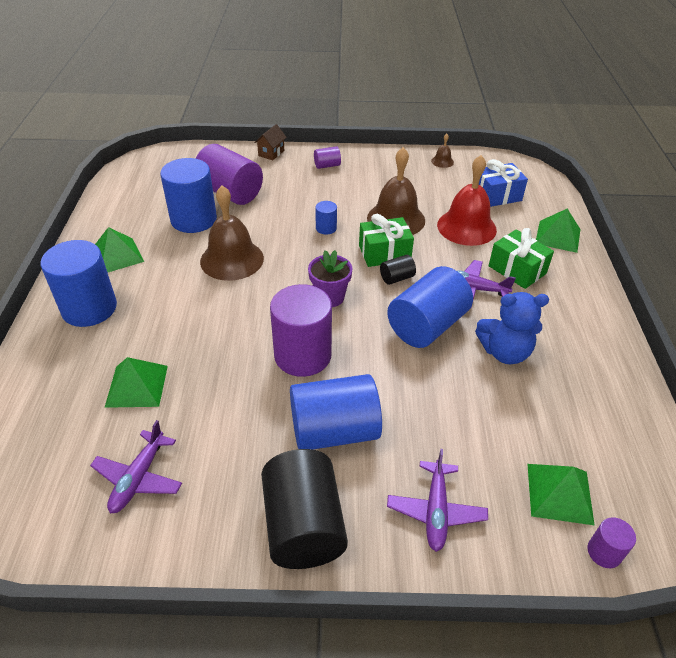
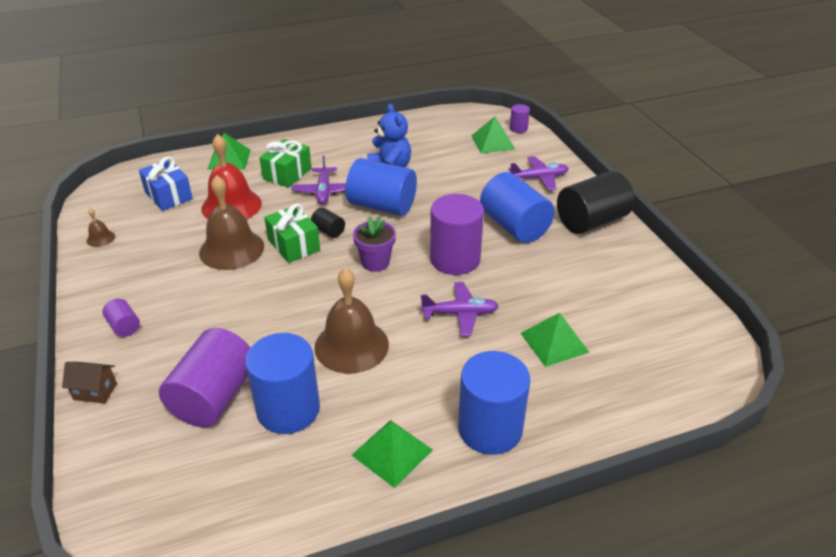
camera: 110 degrees left, 5 degrees down
(138, 478) = (626, 303): purple plane -> purple plane (460, 314)
(326, 228) = (266, 292): blue cylinder -> none

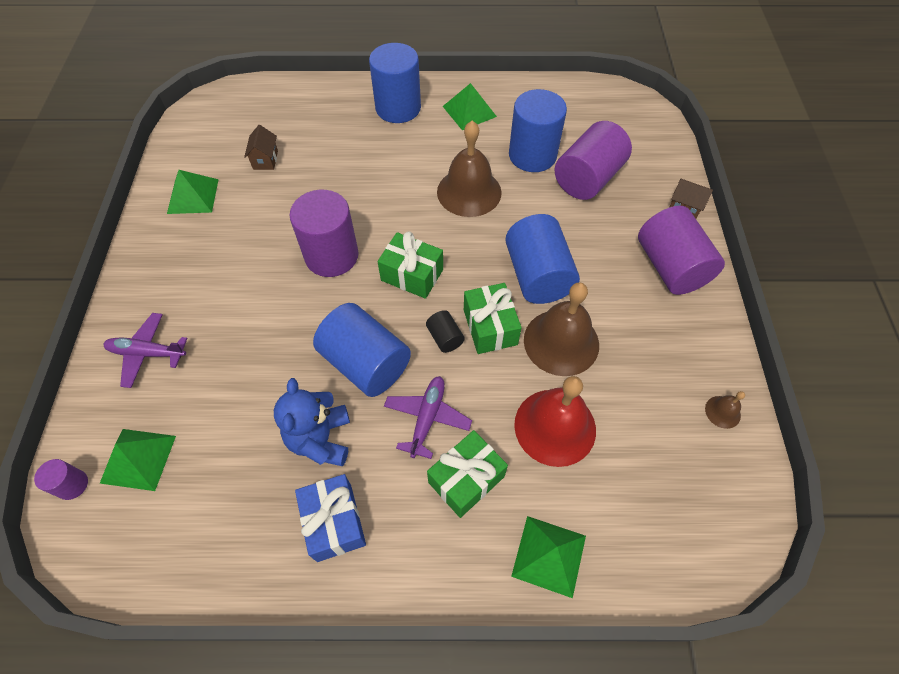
camera: 160 degrees left, 20 degrees up
(124, 326) = (670, 267): purple cylinder -> purple cylinder, size x2.19
(168, 195) = (642, 481): blue gift -> blue gift (334, 522)
(375, 262) = (412, 275): purple flower pot -> green gift
(460, 314) = (364, 195): purple plane -> none
(514, 226) = (241, 281): blue cylinder -> blue cylinder (537, 275)
(554, 342) = (308, 151): green pyramid -> green pyramid (193, 196)
(590, 321) = (265, 160): none -> brown house
(591, 221) = (158, 264): black cylinder -> none

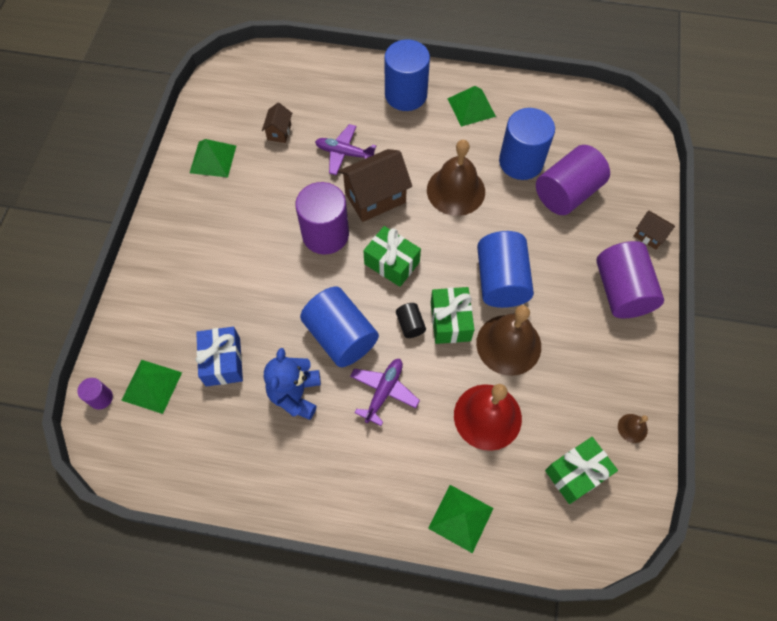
camera: 10 degrees right, 5 degrees up
(147, 353) = (165, 298): purple plane -> purple plane (344, 153)
(334, 522) = (297, 462): blue gift -> blue gift (223, 362)
(382, 211) = (375, 198): none -> brown house
(466, 479) = (406, 447): green gift -> green gift (576, 473)

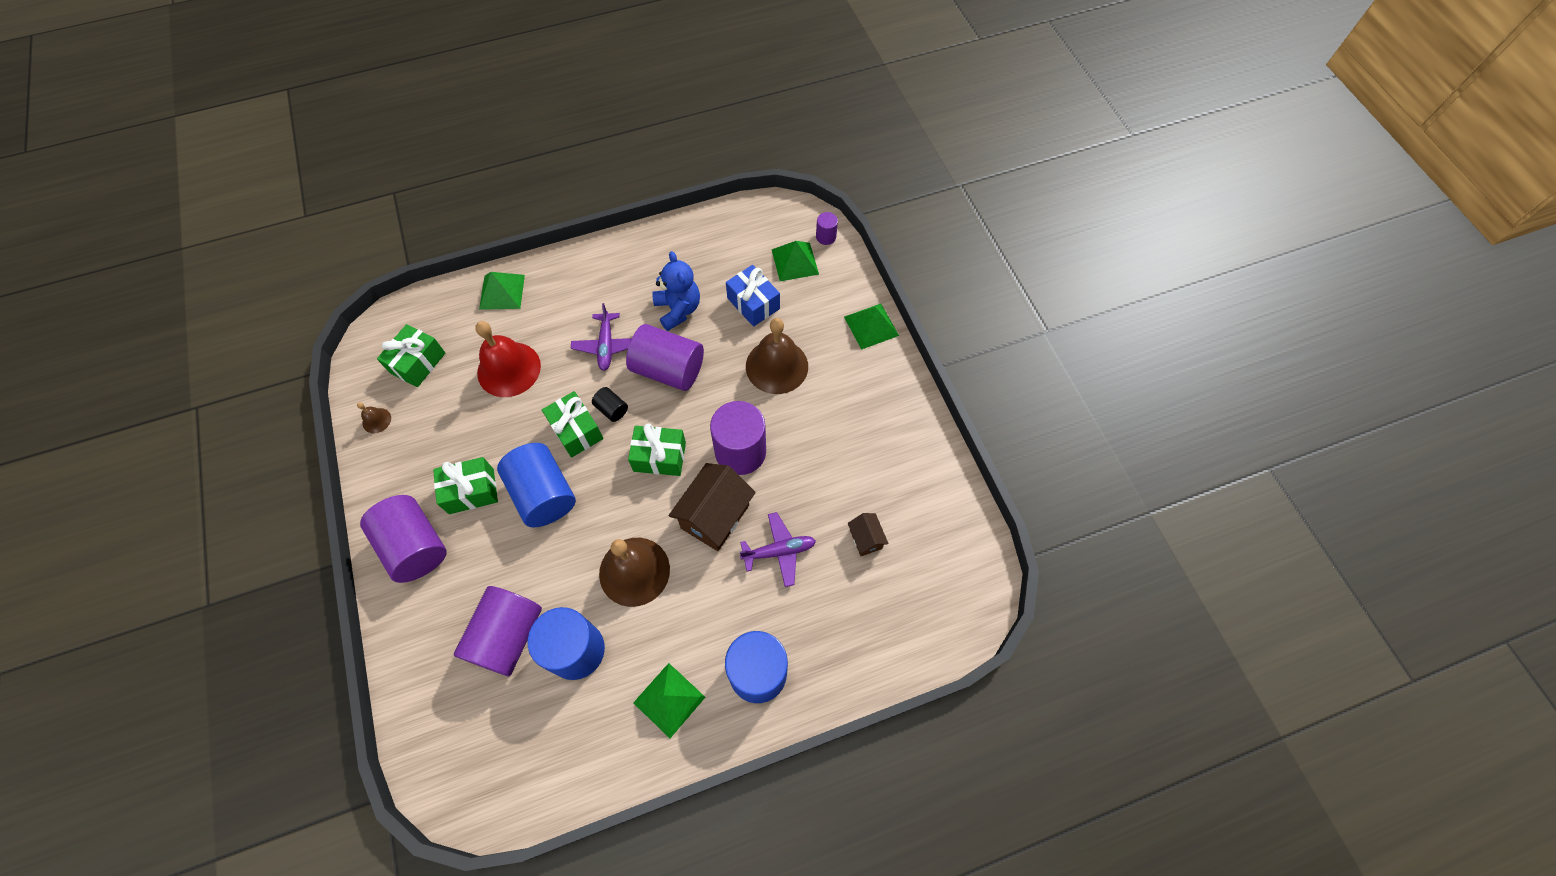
camera: 150 degrees right, 0 degrees up
(213, 159) = (907, 470): green pyramid -> green pyramid (871, 326)
(340, 336) = (668, 369): blue cylinder -> purple cylinder
(508, 344) = (513, 437): brown bell -> brown bell (777, 366)
(561, 313) = (471, 491): none -> green gift
(649, 236) = (398, 629): brown house -> none

